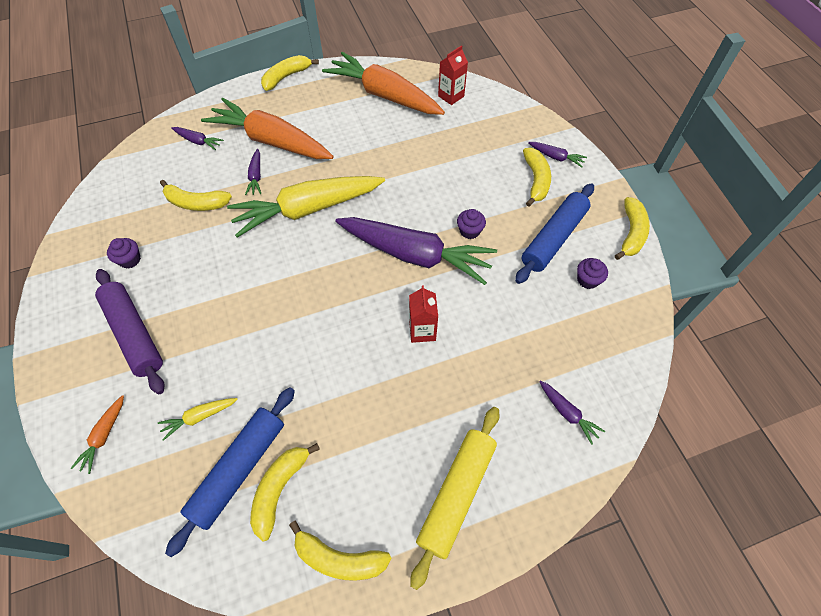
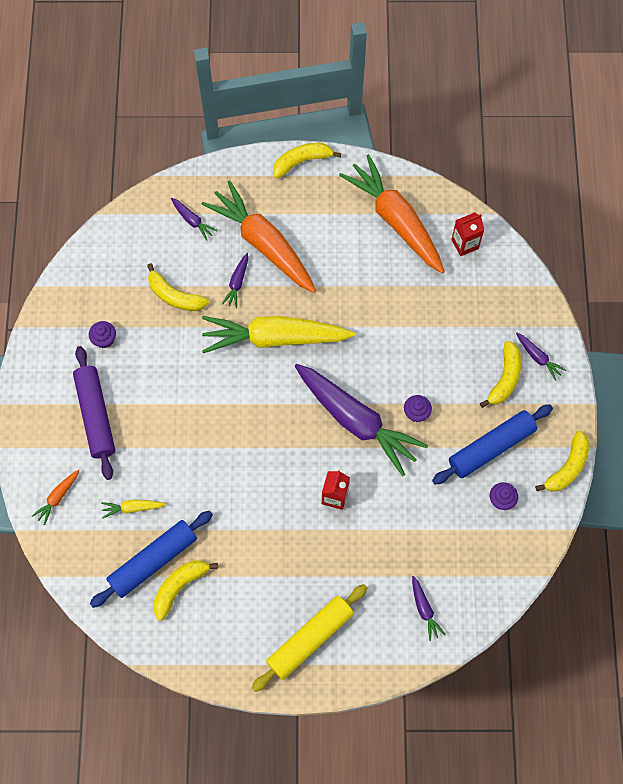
camera: 20 degrees right, 10 degrees up
(339, 558) = (208, 652): yellow banana -> none

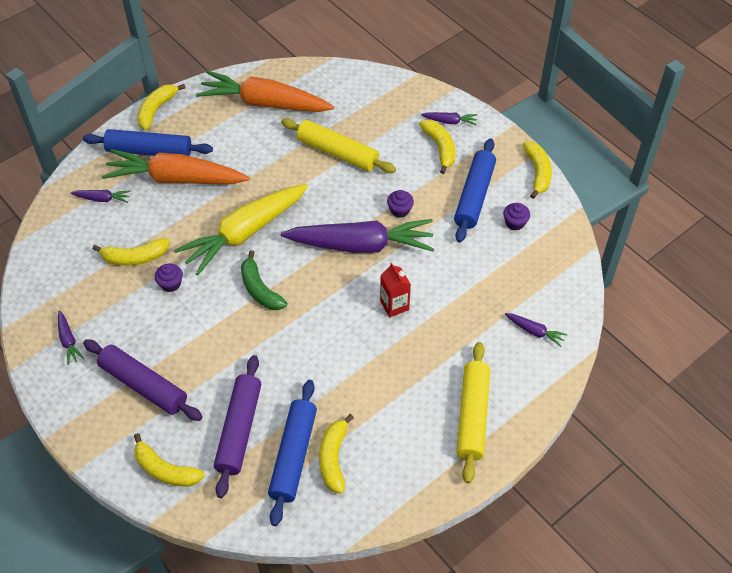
camera: 40 degrees left, 15 degrees down
(58, 497) = (165, 470): orange carrot -> yellow banana
(104, 339) = (101, 326): purple cupcake -> purple cupcake (171, 284)
(133, 508) = (239, 430): yellow carrot -> purple rolling pin
(237, 283) = (179, 216): purple carrot -> purple carrot (68, 341)
(244, 399) = (260, 289): none -> green banana
(264, 200) = (149, 151): none -> blue rolling pin
(414, 316) = (337, 152): none -> yellow rolling pin
(465, 244) = (329, 87): red carton -> none

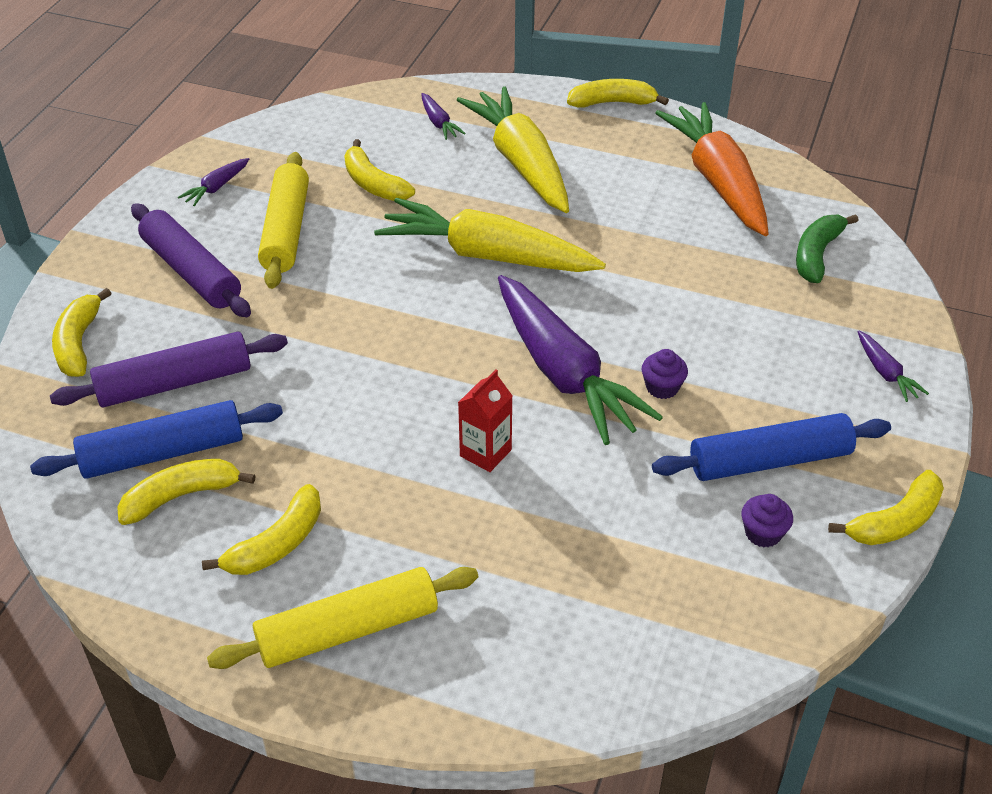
camera: 60 degrees right, 10 degrees down
(143, 385) = (191, 272): purple rolling pin -> purple rolling pin turned 45 degrees counterclockwise
(149, 151) = (543, 125): blue rolling pin -> none
(171, 284) = (357, 228): purple cupcake -> none
(175, 178) = (521, 163): orange carrot -> yellow carrot
(260, 289) = (408, 307): green banana -> green banana (817, 255)
(337, 152) = (703, 281): yellow rolling pin -> yellow rolling pin (286, 230)
(440, 148) = (822, 383): yellow banana -> yellow banana (276, 544)
(535, 331) = (566, 648): purple carrot -> none

